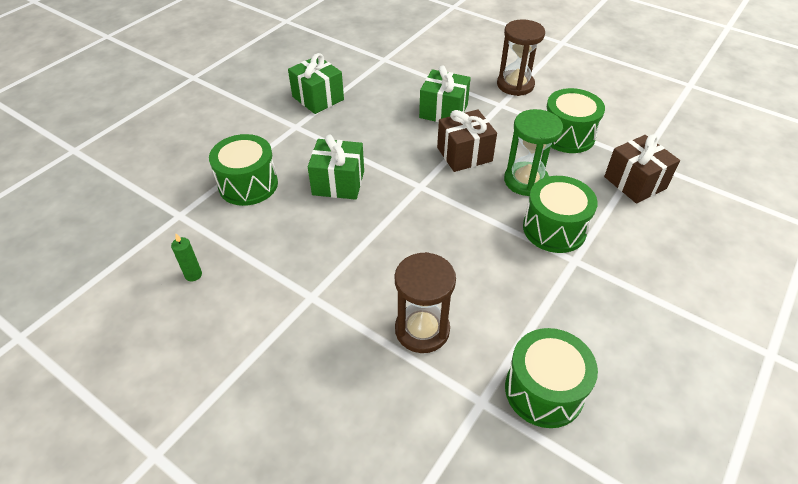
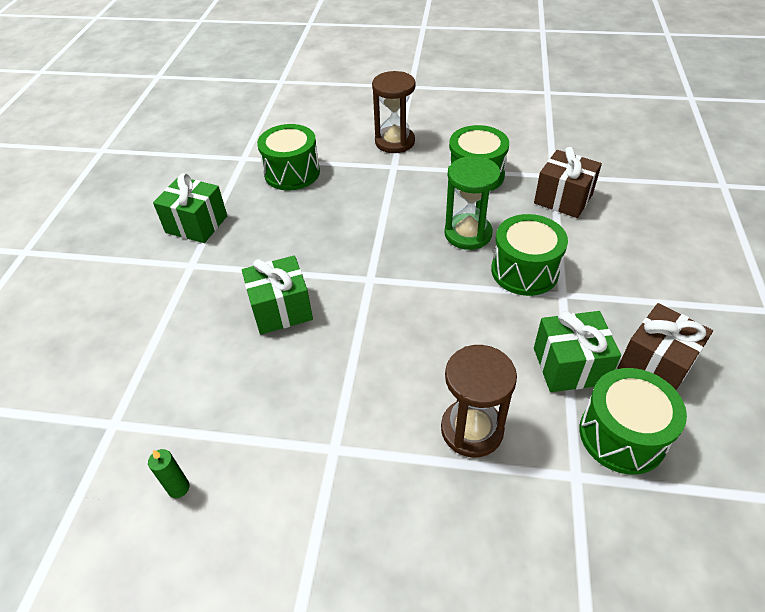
camera: 25 degrees left, 0 degrees up
(248, 184) = (177, 352): green drum -> green drum (292, 173)
(443, 111) = (342, 192): green gift -> green gift (569, 366)
(464, 154) = (392, 229): brown gift -> brown gift (656, 364)

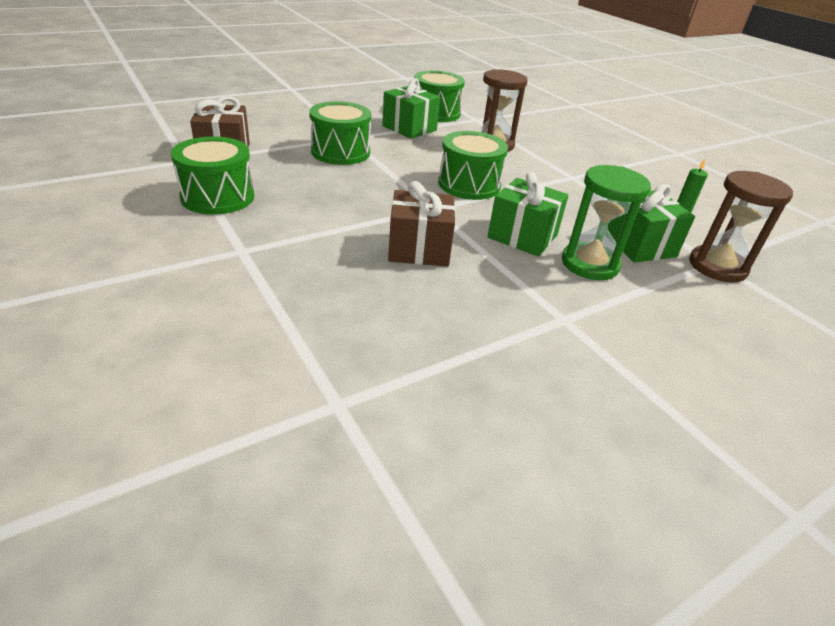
camera: 135 degrees left, 10 degrees down
(196, 224) = (514, 357): green gift -> green gift (639, 245)
(292, 173) = (328, 327): green drum -> green drum (469, 185)
(394, 142) = (179, 268): brown hourglass -> brown hourglass (717, 266)
(468, 234) = (321, 181): green hourglass -> green hourglass (589, 264)
(656, 364) = (375, 109): brown gift -> brown gift (419, 249)

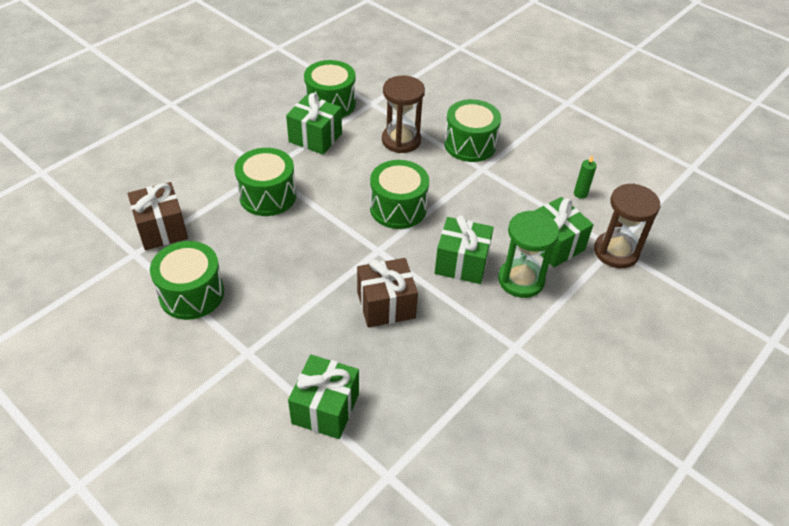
camera: 15 degrees left, 10 degrees up
(297, 317) = (325, 408): none -> green gift
(564, 159) = (470, 144): none -> green drum

